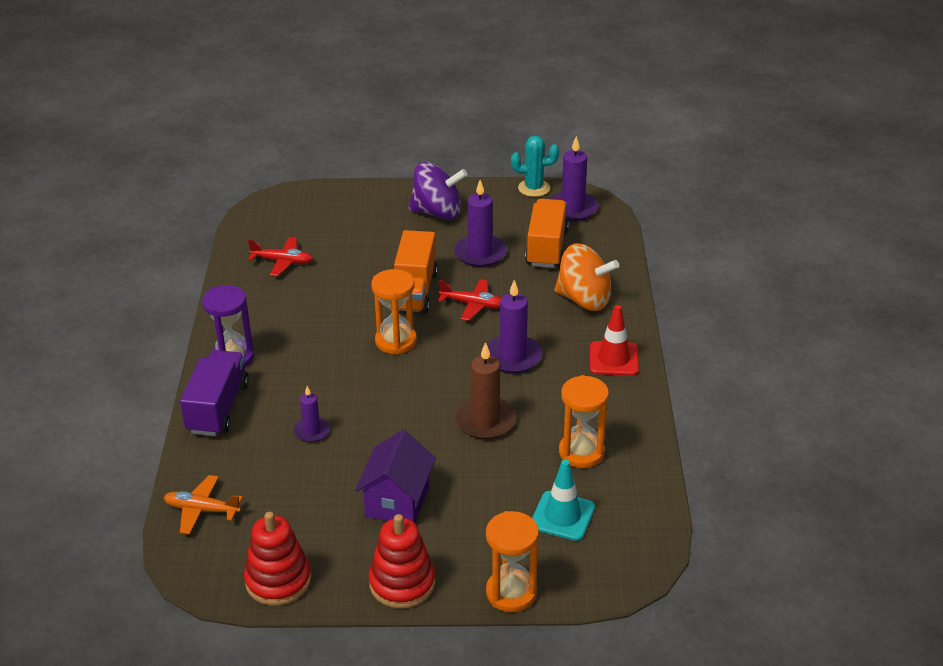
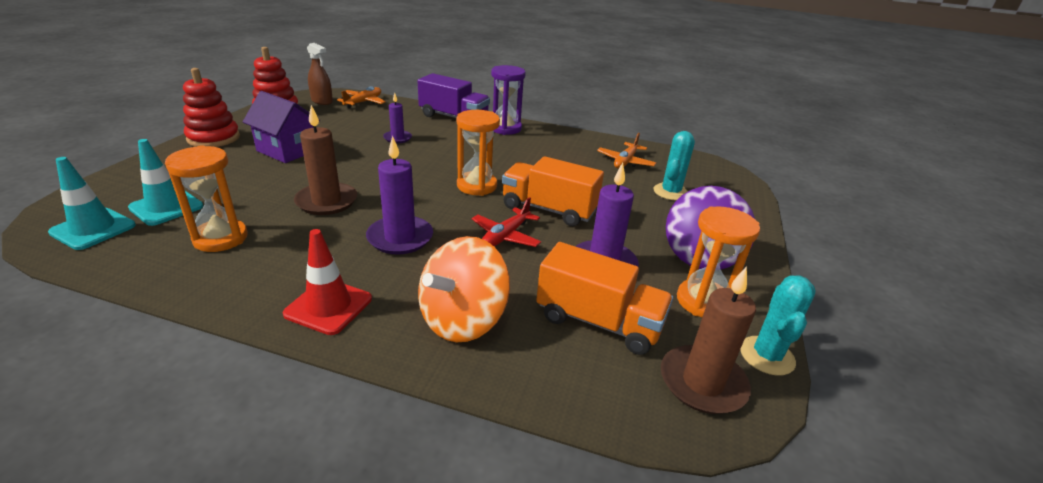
camera: 105 degrees right, 5 degrees down
(219, 553) = (322, 101): none -> brown spray bottle
(282, 261) = (625, 162): red plane -> orange plane
(337, 231) = (670, 192): none -> turquoise cactus
(511, 593) = (137, 168): orange hourglass -> orange hourglass (703, 301)
(572, 209) = (702, 383): purple candle -> brown candle
(623, 536) = (93, 229): none -> turquoise traffic cone

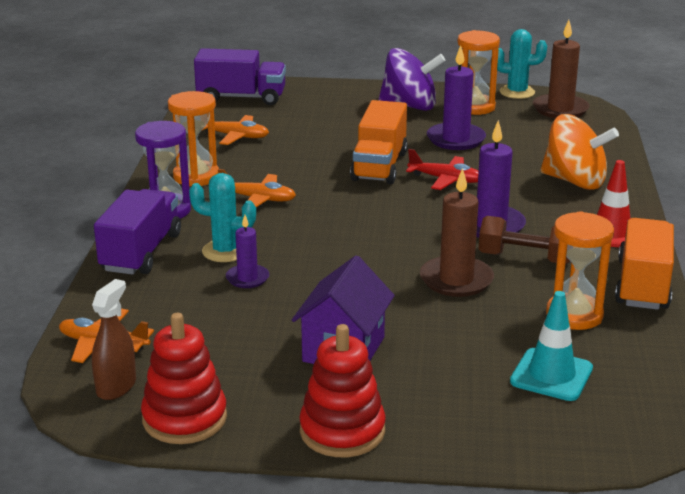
camera: 100 degrees left, 5 degrees down
(93, 229) = (630, 400): turquoise traffic cone -> none
(328, 240) = (525, 258): none -> brown dumbbell
(477, 186) = (355, 206): orange hourglass -> orange hourglass (196, 177)
(508, 155) = (258, 199): none -> orange plane
(598, 321) = (531, 138): orange truck -> orange truck (642, 285)
(670, 192) = (298, 116): turquoise cactus -> turquoise cactus (225, 251)
(713, 174) = (241, 97): none -> purple truck

